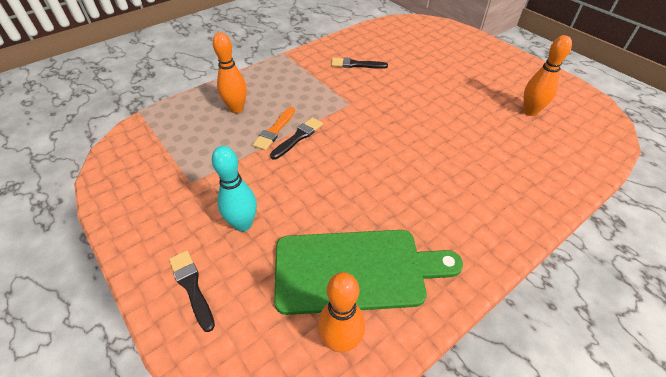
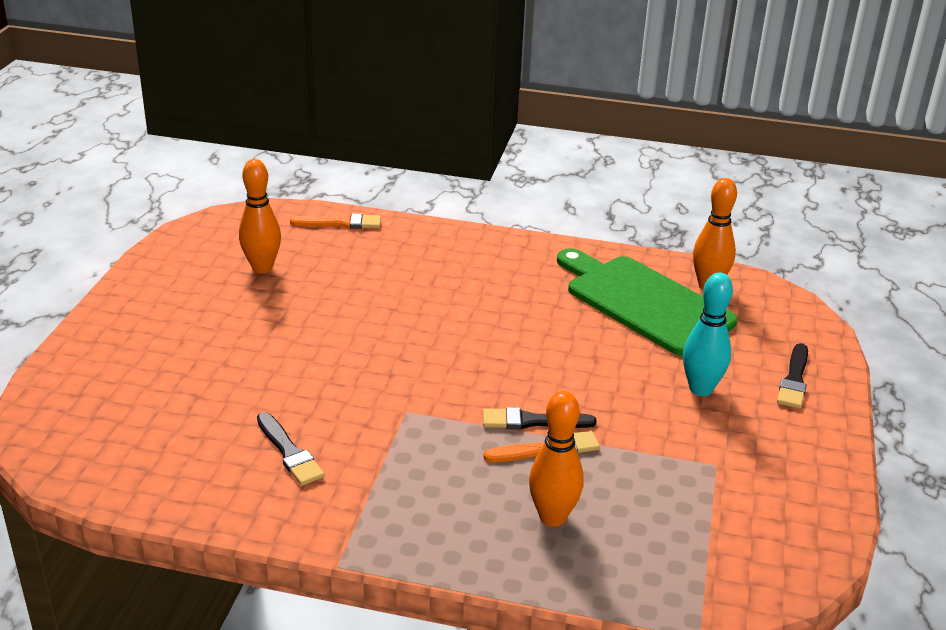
camera: 130 degrees left, 15 degrees down
(579, 166) = (341, 223): none -> orange brush

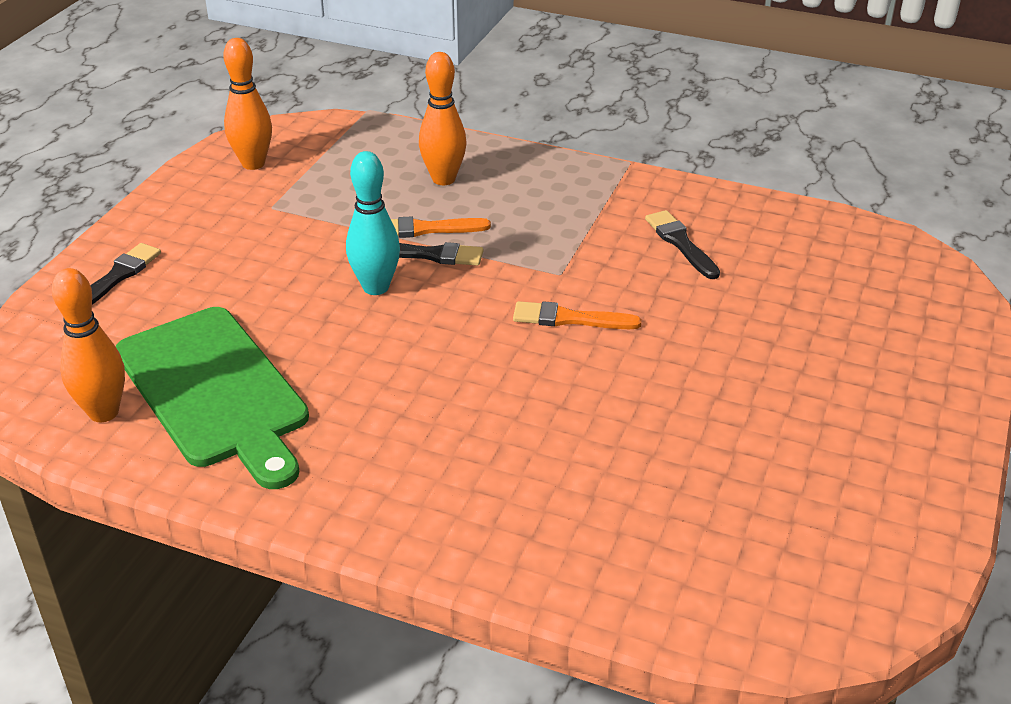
camera: 170 degrees left, 5 degrees up
(262, 267) = (757, 494): orange bowling pin -> orange bowling pin (253, 164)
(341, 223) = (637, 592): orange brush -> orange brush (569, 319)
(700, 389) = (229, 275): turquoise bowling pin -> turquoise bowling pin (376, 287)

